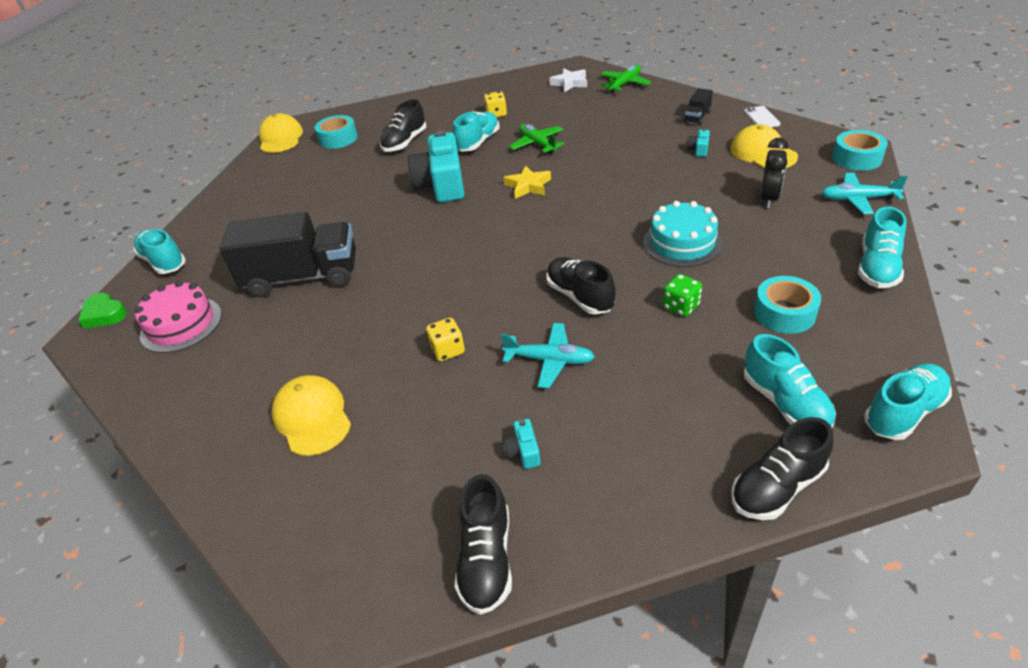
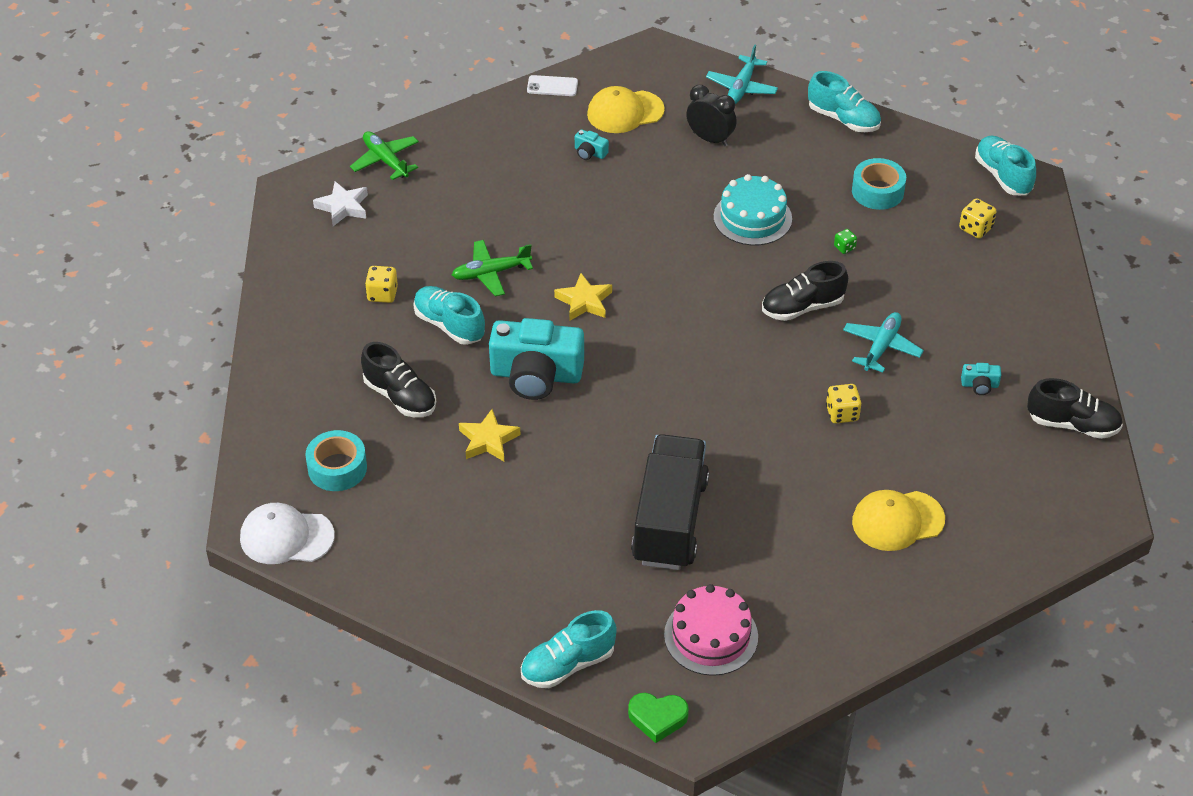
camera: 80 degrees left, 5 degrees up
(104, 314) = (657, 718): green heart -> green heart turned 45 degrees clockwise
(281, 138) = (286, 537): yellow cap -> white cap
(373, 182) = (488, 440): none -> yellow star
(681, 306) = (844, 247): green dice -> green dice, size x0.63
(697, 117) = (517, 130): black truck -> none
(777, 487) = (1049, 261): black shoe -> none
(785, 403) = (975, 228): turquoise shoe -> yellow dice
(856, 158) = (673, 59): turquoise tape -> none

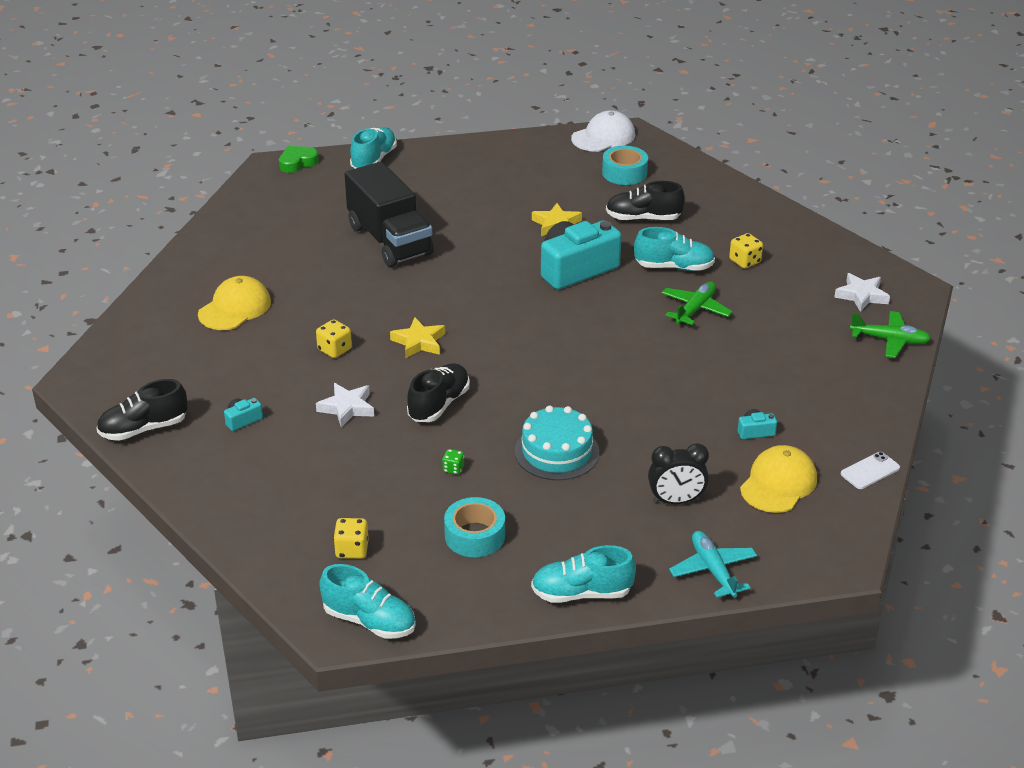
camera: 140 degrees right, 10 degrees down
(584, 301) = (605, 325): yellow star -> yellow star (419, 342)
(711, 636) = (303, 204): pink cake -> none
(881, 347) = (347, 408): turquoise plane -> white star

